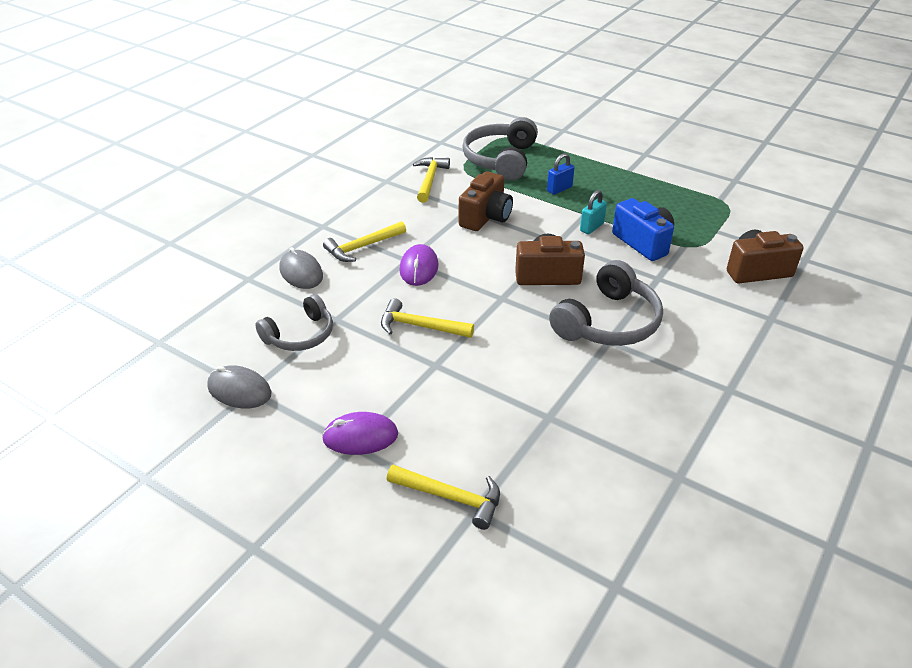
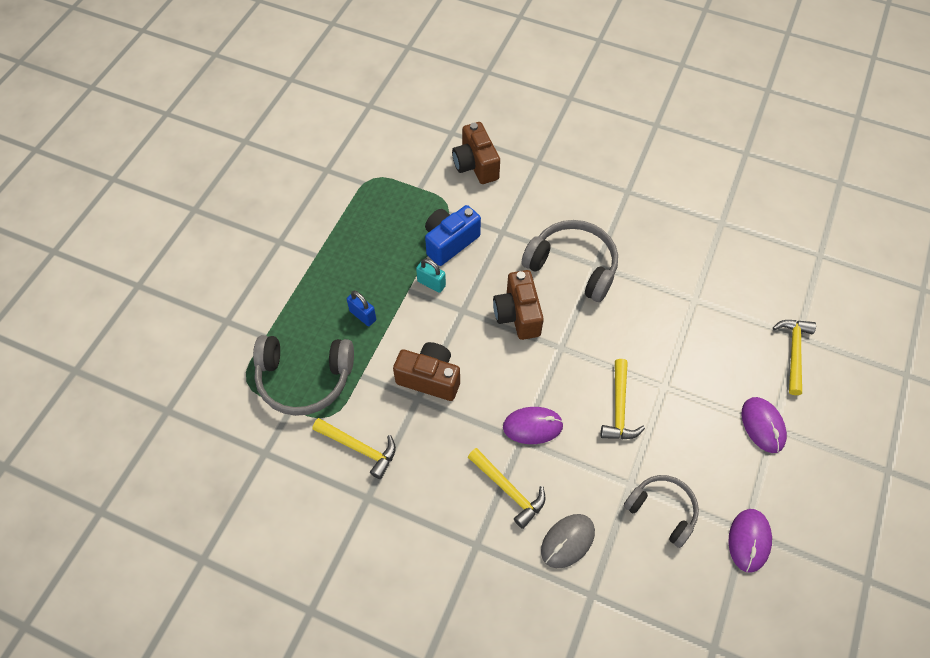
camera: 100 degrees left, 20 degrees up
(239, 390) = (749, 540): grey mouse -> purple mouse
(430, 180) = (359, 448): yellow hammer -> yellow hammer turned 150 degrees counterclockwise

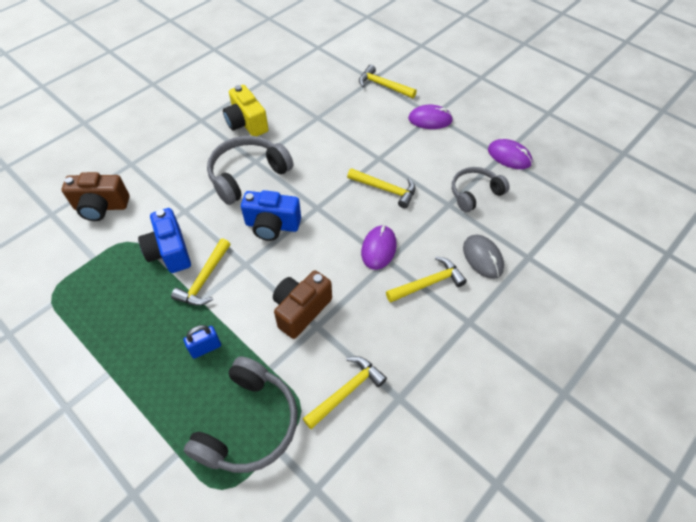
camera: 70 degrees left, 5 degrees down
(431, 283) = (204, 279): turquoise padlock -> yellow hammer
(518, 315) = (272, 225): brown camera -> blue camera
(645, 234) = (246, 123): none -> yellow camera

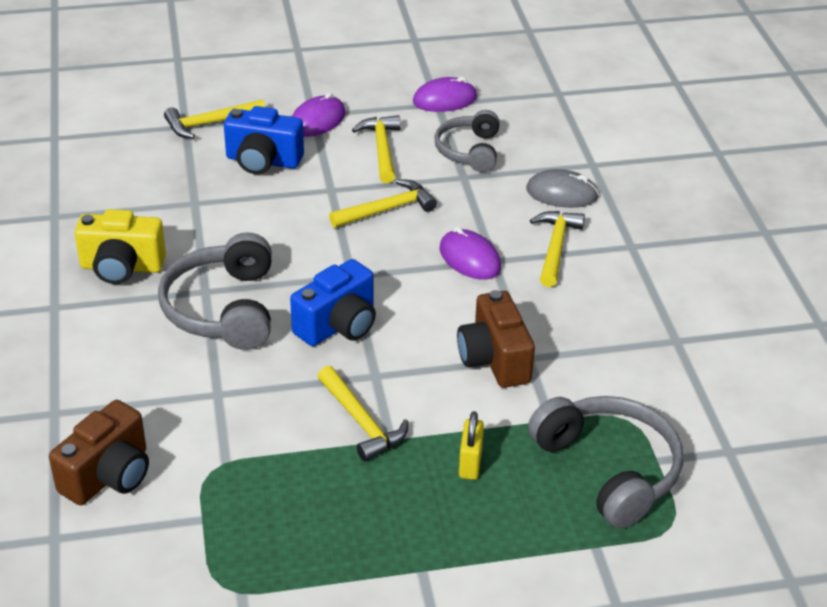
camera: 55 degrees left, 15 degrees down
(170, 252) = (278, 436): blue camera -> blue camera (263, 161)
(205, 348) = (470, 463): blue padlock -> yellow padlock
(346, 391) = (635, 374): yellow hammer -> yellow hammer (382, 149)

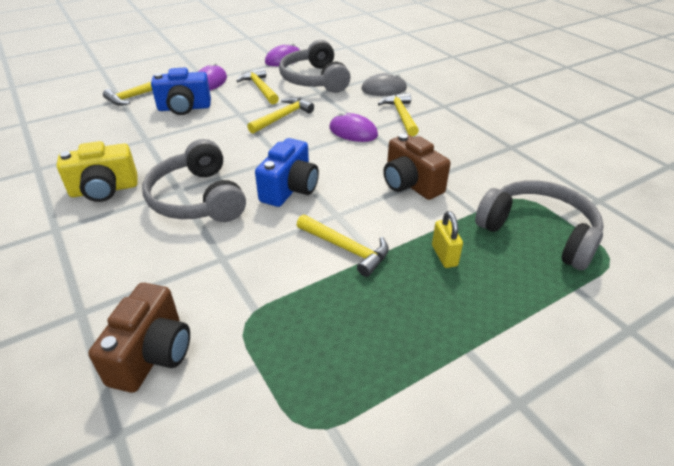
camera: 20 degrees left, 0 degrees up
(469, 151) = (314, 80): grey headphones -> grey headphones, size x1.53

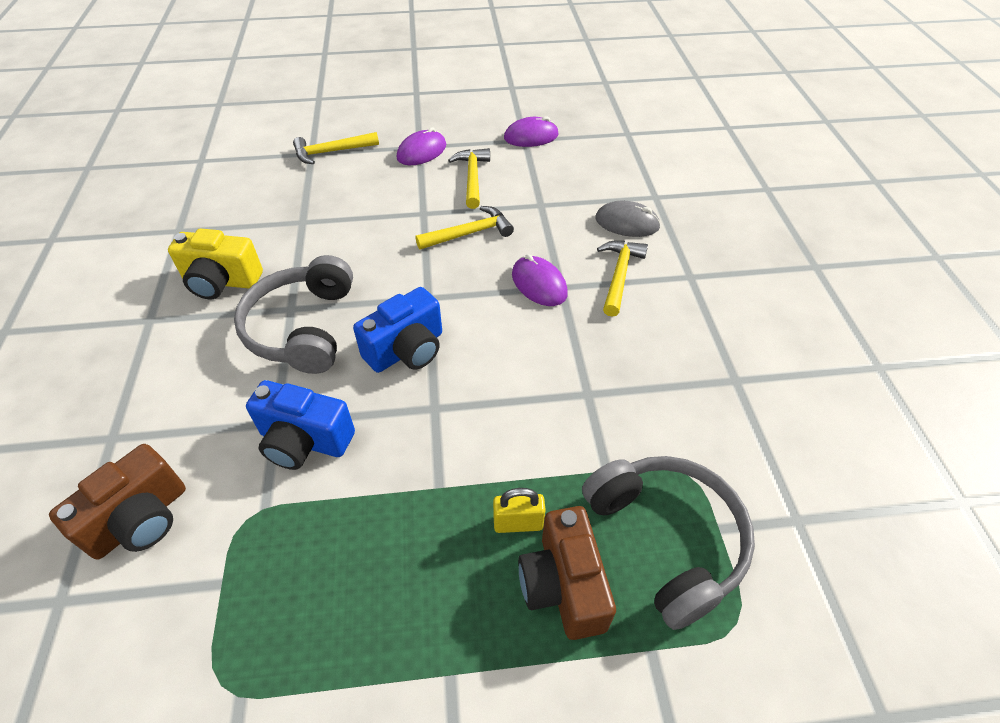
camera: 25 degrees right, 10 degrees up
(184, 108) = (369, 186): blue camera -> blue camera (304, 441)
(314, 80) = (547, 181): grey headphones -> none
(346, 249) = (411, 464): yellow hammer -> none
(410, 184) = (553, 395): brown camera -> brown camera (563, 585)
(444, 255) = (518, 523): yellow padlock -> yellow padlock turned 75 degrees clockwise

